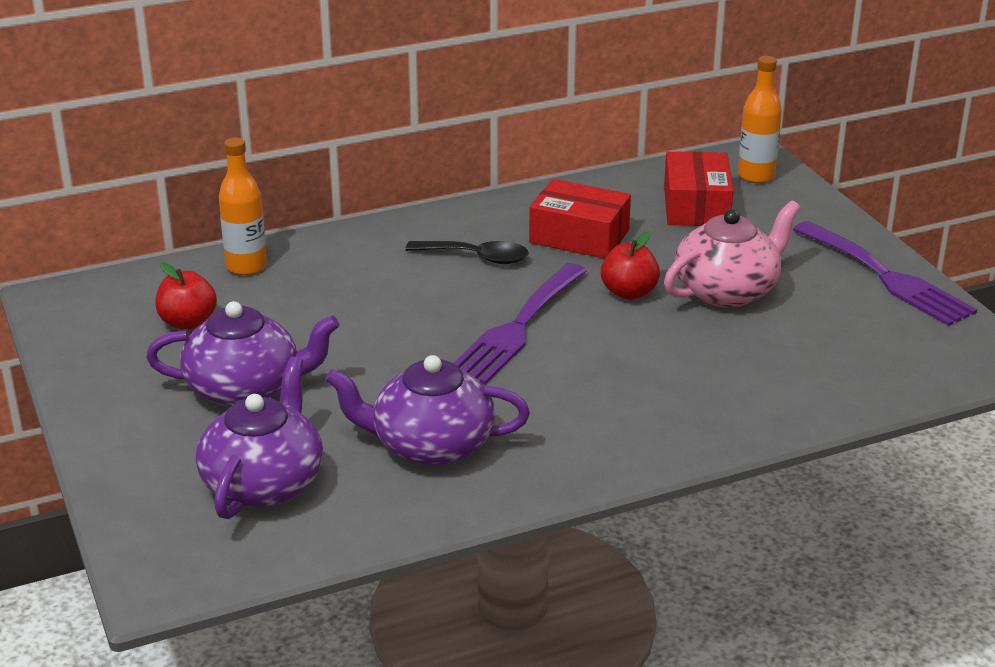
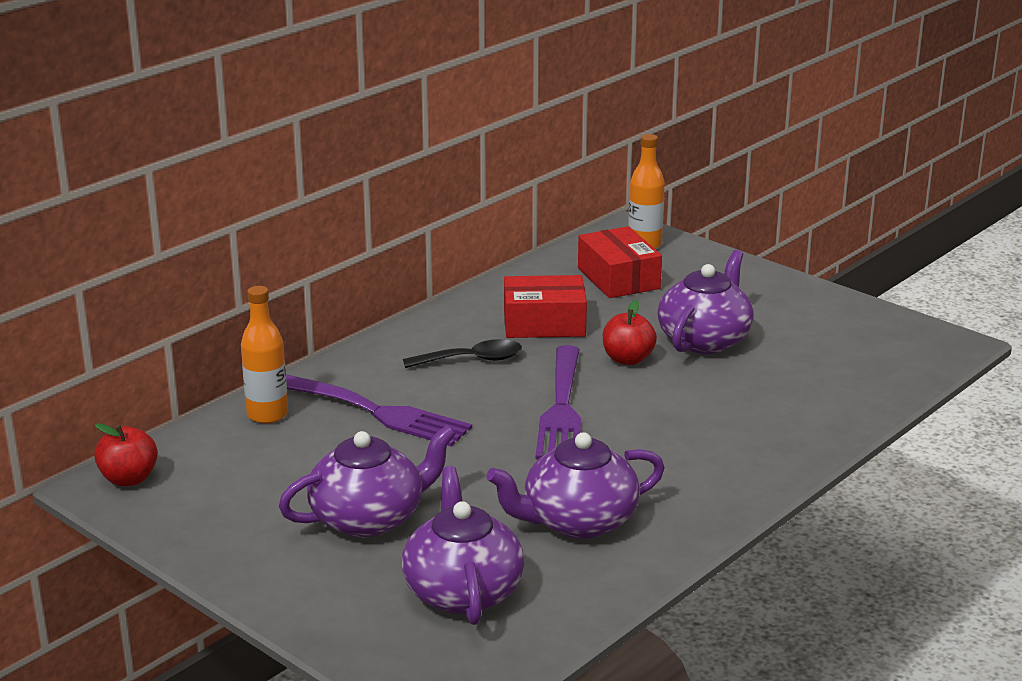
camera: 25 degrees left, 5 degrees down
(188, 322) = (258, 475): red apple -> red apple (129, 479)
(727, 291) = (705, 340): pink teapot -> purple teapot
(887, 277) = (817, 301): purple fork -> purple fork (379, 413)

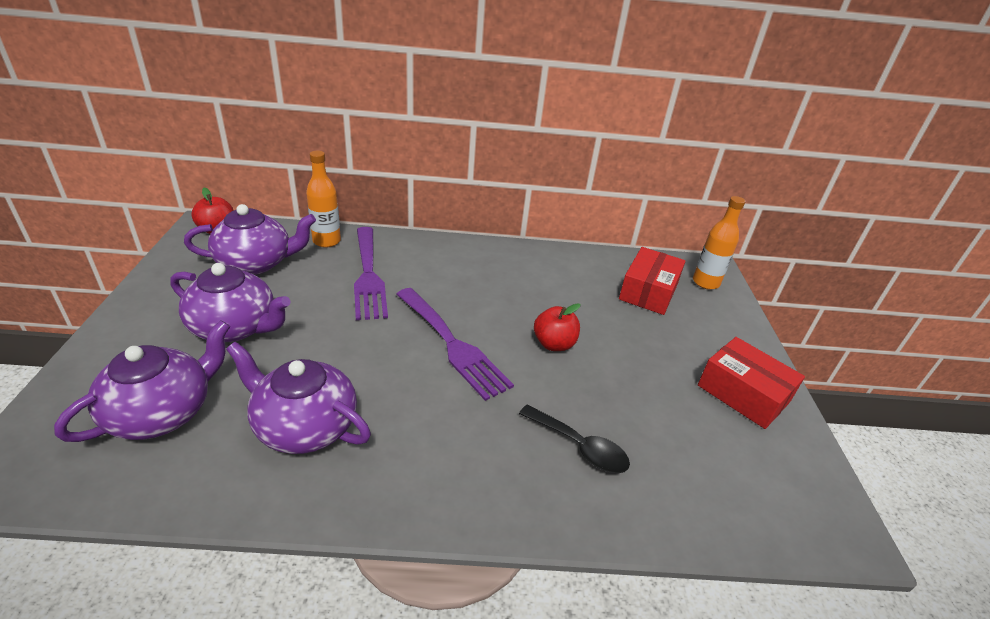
camera: 45 degrees right, 10 degrees up
(472, 360) = (470, 281): black spoon -> black spoon (579, 447)
(544, 323) = (550, 288): red box -> red box (743, 393)
(561, 409) = (453, 345): purple fork -> purple fork turned 90 degrees counterclockwise
(705, 340) = (630, 368): purple teapot -> purple teapot (256, 263)

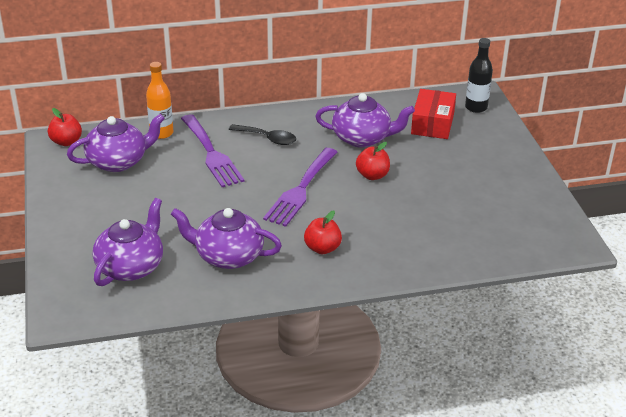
camera: 10 degrees left, 0 degrees up
(235, 327) = (138, 209): purple teapot -> purple teapot (362, 138)
(444, 444) = (322, 248): none -> red apple
(453, 345) = (300, 190): purple fork -> purple fork turned 75 degrees clockwise
(579, 447) = (409, 233): black spoon -> black spoon (267, 138)
(705, 282) = (476, 107): orange bottle -> black bottle
(743, 393) = (511, 182): red box -> none

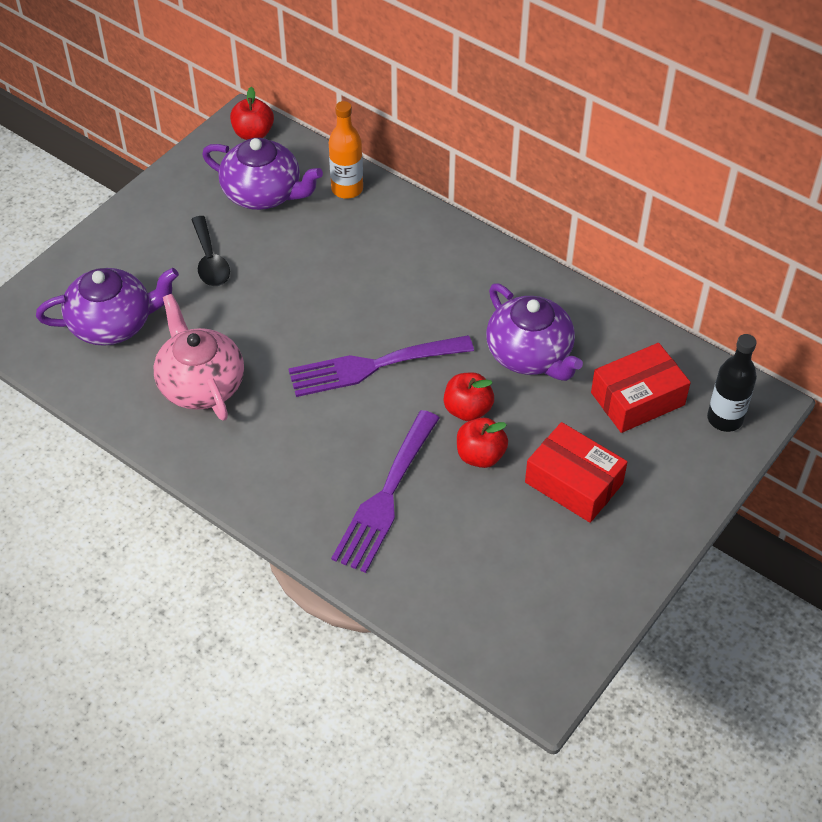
camera: 50 degrees right, 15 degrees up
(212, 154) = (355, 252): purple fork -> purple fork (385, 497)
(228, 256) = (201, 384): purple teapot -> pink teapot
(267, 138) = (434, 276): black spoon -> black spoon (210, 260)
(322, 248) = (290, 452): red apple -> red apple (480, 455)
(461, 169) = (573, 483): none -> red box

